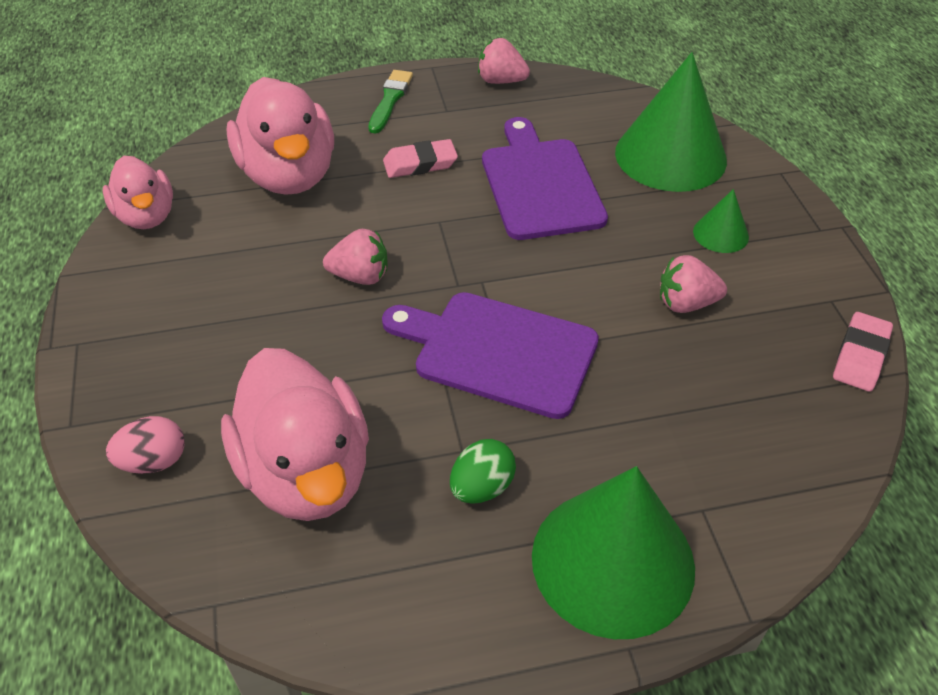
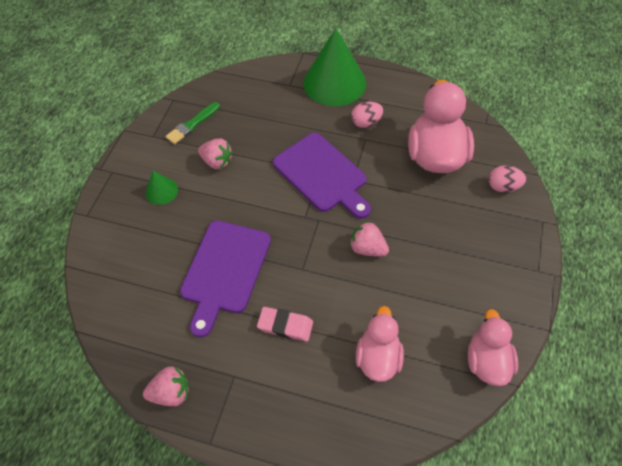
camera: 150 degrees left, 10 degrees up
(289, 175) = (378, 357): pink duck -> pink duck, size x0.61
(390, 100) = (267, 412): green brush -> green brush (192, 124)
(482, 487) = (366, 122): green egg -> pink egg
(501, 81) = (171, 392): pink strawberry -> pink strawberry turned 60 degrees counterclockwise
(670, 156) = (131, 257): green cone -> none
(860, 356) = (171, 109): pink eraser -> none

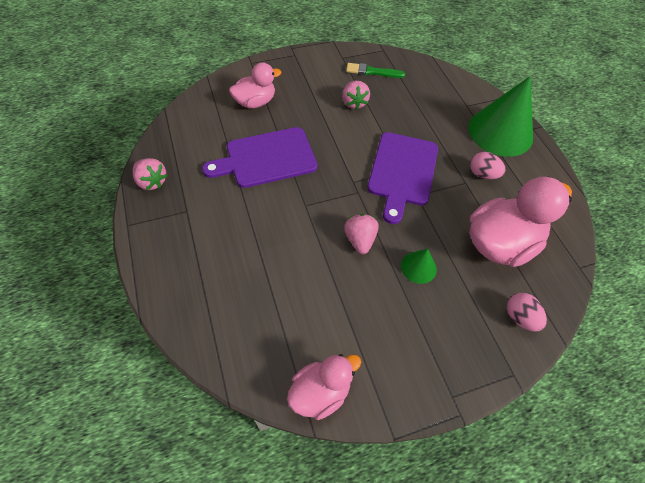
camera: 50 degrees right, 0 degrees up
(161, 191) = (302, 88): green cone -> green cone (418, 267)
(285, 325) = (248, 220): pink eraser -> none
(378, 357) = (265, 299): pink duck -> pink duck (255, 102)

